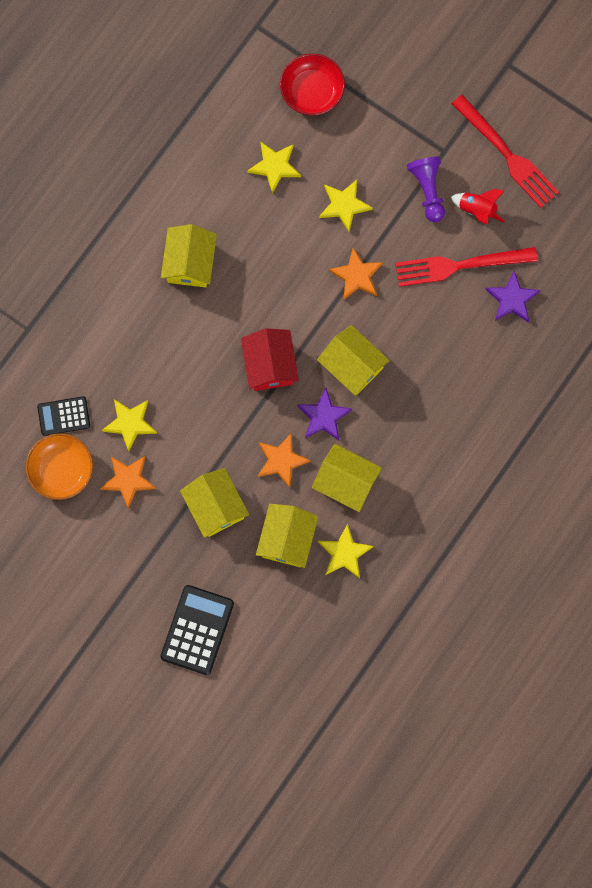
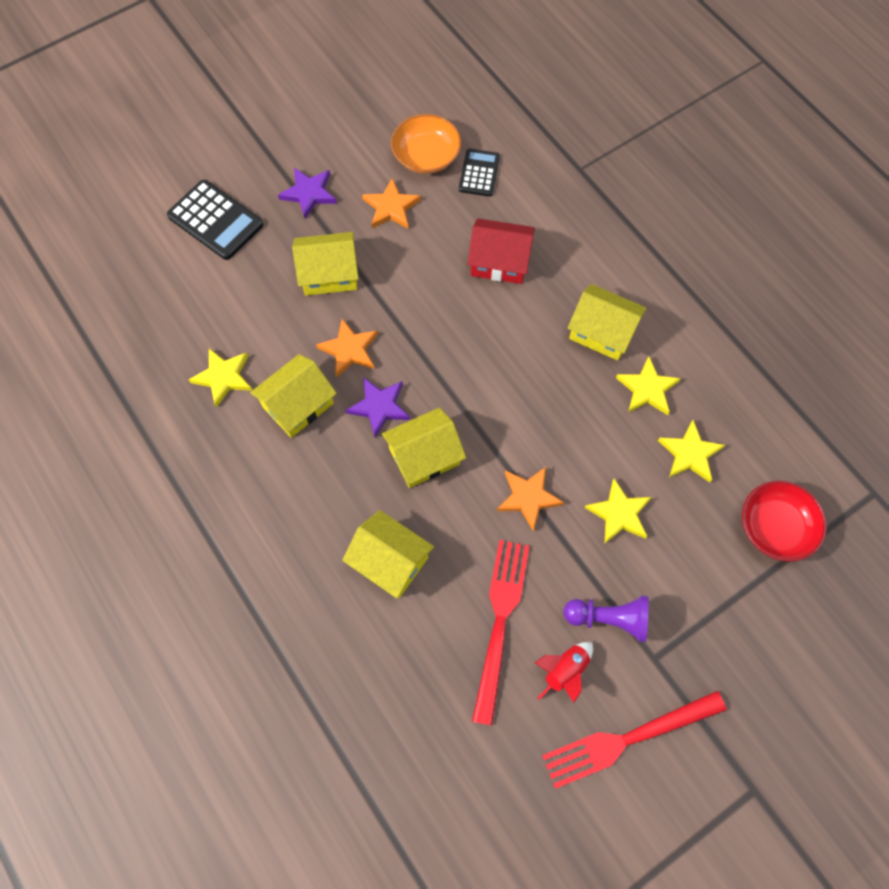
camera: 110 degrees right, 10 degrees down
(130, 423) = (448, 226): yellow star -> yellow star (647, 389)
(270, 365) = (458, 372): red house -> red house (499, 261)
(287, 539) = (265, 328): yellow house -> yellow house (390, 561)
(512, 299) = (435, 670): purple star -> purple star (309, 193)

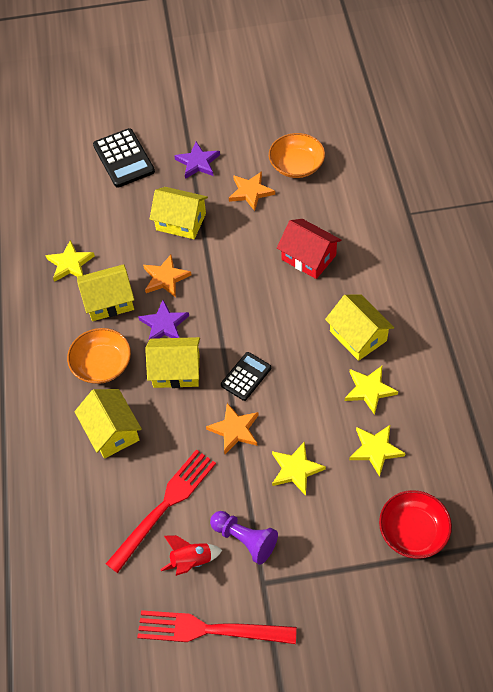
camera: 30 degrees right, 10 degrees down
(333, 485) = (102, 364): none -> orange bowl
(479, 173) = (329, 190): black calculator -> black calculator (246, 376)

